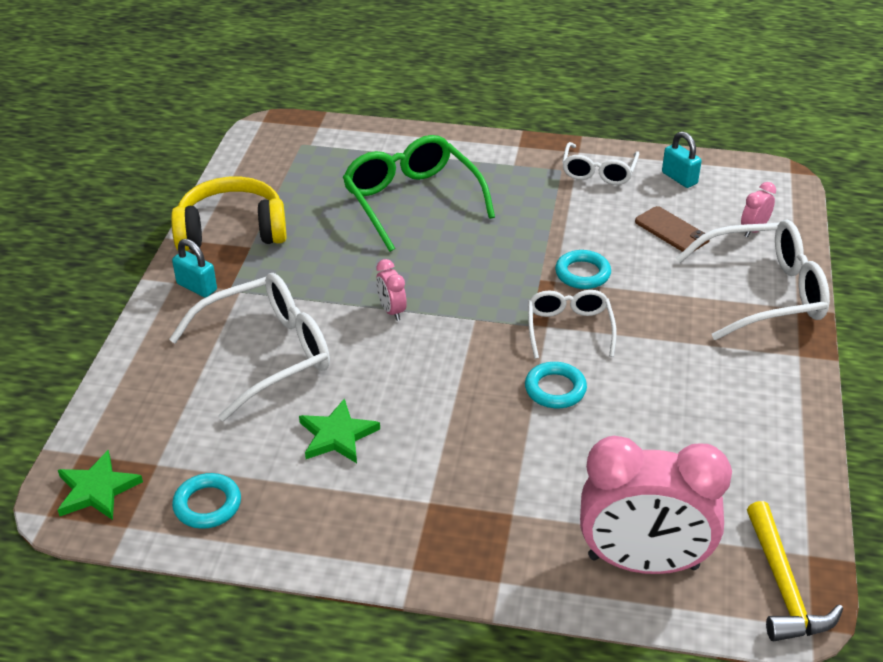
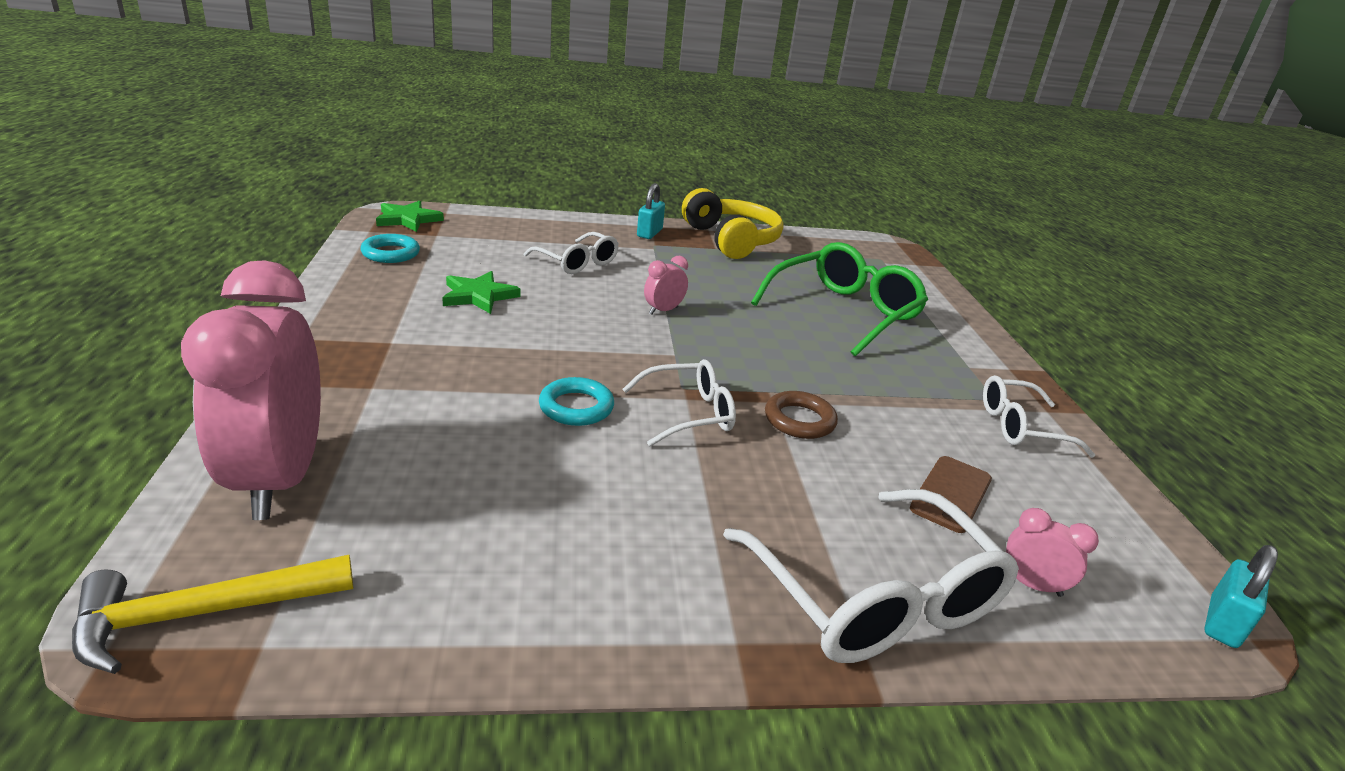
camera: 70 degrees right, 10 degrees down
(266, 354) = (577, 262): white glasses -> white glasses, size x0.59
(582, 273) = (799, 420): turquoise ring -> brown ring
(679, 178) = (1084, 500): turquoise padlock -> turquoise padlock (1223, 623)

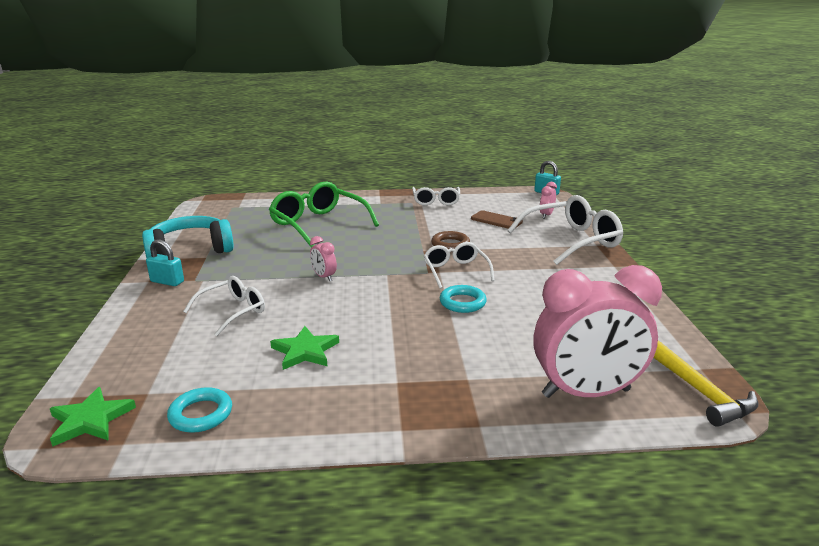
camera: 85 degrees left, 5 degrees down
(731, 240) = (190, 250): yellow headphones -> turquoise headphones

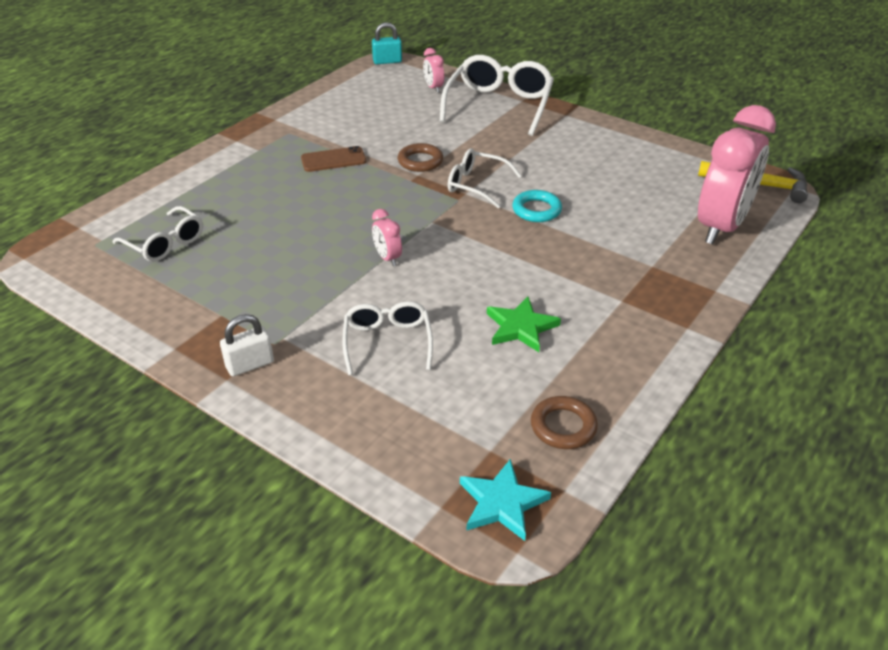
camera: 50 degrees left, 15 degrees up
(90, 420) = (502, 503): green star -> turquoise star
(167, 282) = (250, 364): turquoise padlock -> white padlock
(190, 250) = (184, 320): turquoise headphones -> none
(201, 414) = (563, 426): turquoise ring -> brown ring
(319, 224) = (253, 208): green glasses -> none
(324, 277) = (387, 258): pink clock -> pink clock turned 60 degrees clockwise
(436, 201) = (309, 119): white glasses -> white glasses (165, 243)
(496, 220) = (406, 114): brown phone -> brown phone (333, 160)

